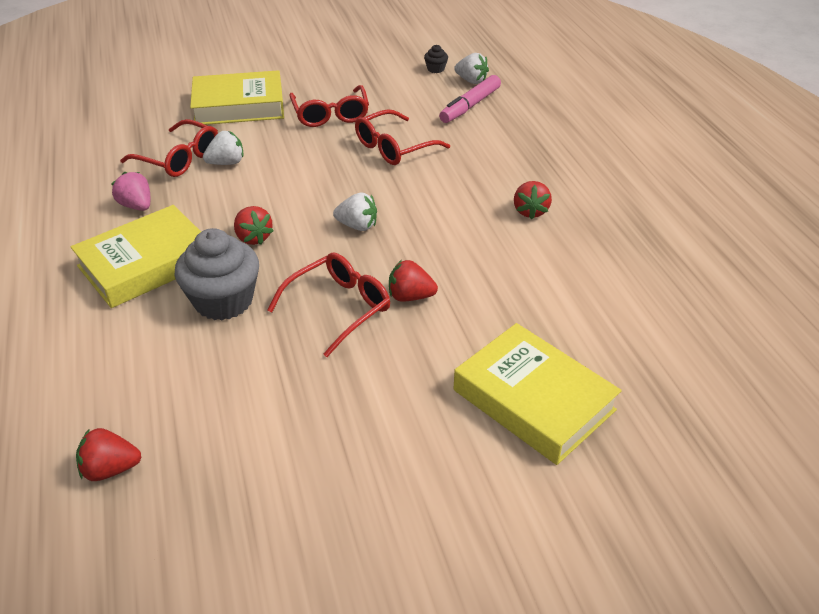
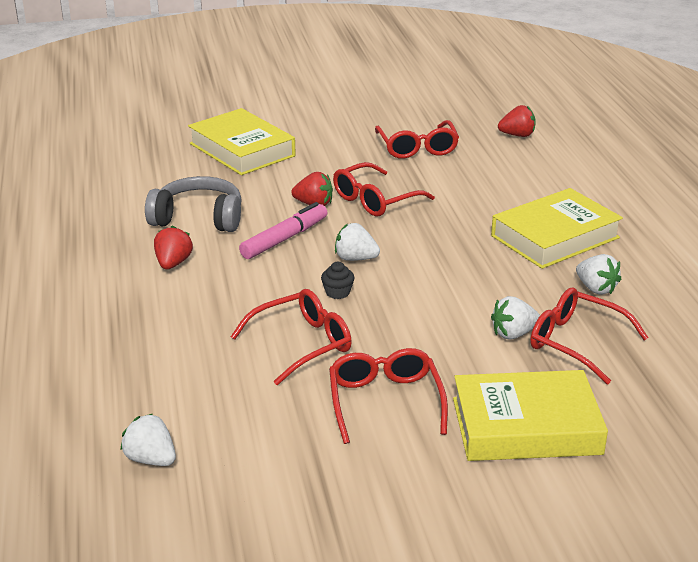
camera: 175 degrees left, 10 degrees down
(137, 206) = (596, 288): pink strawberry -> white strawberry
(223, 301) = (473, 208): grey cupcake -> none
(253, 238) = (459, 253): red strawberry -> none
(276, 422) = (417, 148): none -> red glasses
(435, 69) = (200, 492): black cupcake -> black cupcake (337, 292)
(470, 106) = (176, 406): pink marker -> pink marker (285, 239)
(533, 268) = (198, 218): none -> grey headphones

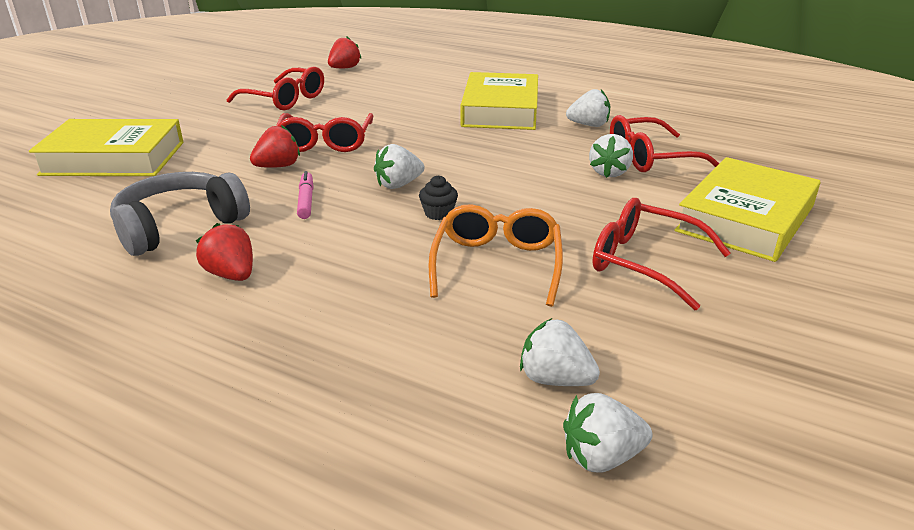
camera: 50 degrees left, 0 degrees up
(202, 417) = (555, 379): none -> white strawberry
(285, 239) = (306, 201): pink marker -> pink marker, size x0.61
(302, 344) = (497, 264): red glasses -> orange glasses

